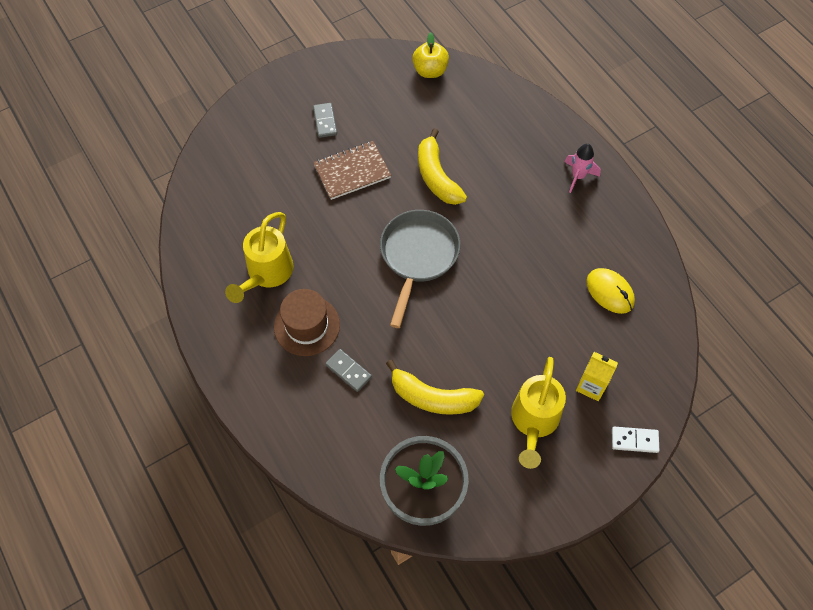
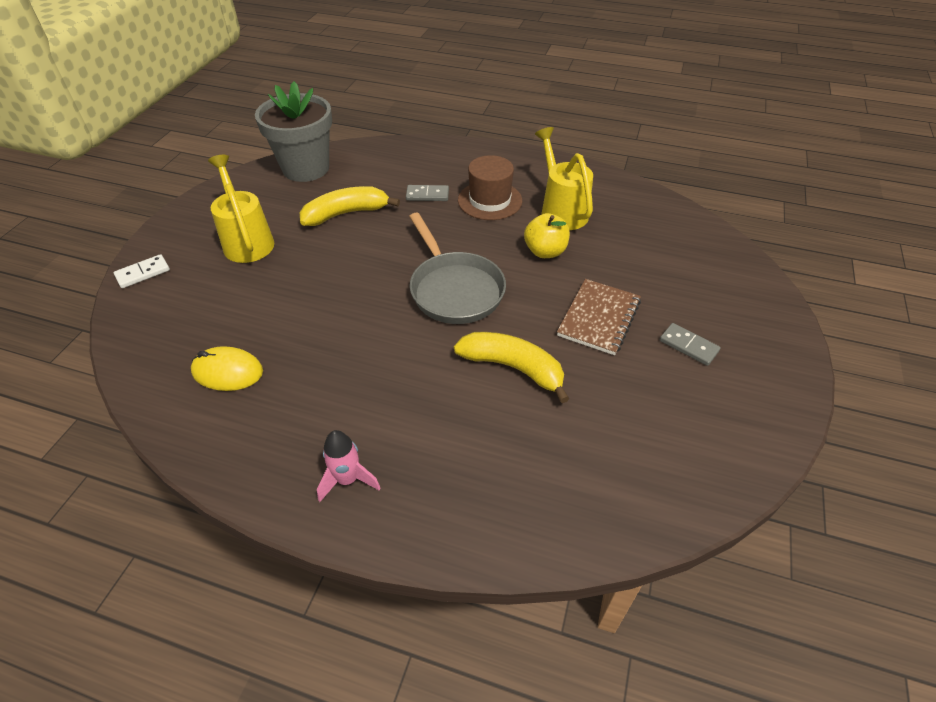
camera: 140 degrees right, 15 degrees down
(430, 71) = (668, 493): yellow apple -> yellow apple (545, 251)
(591, 386) = (206, 287): yellow carton -> none

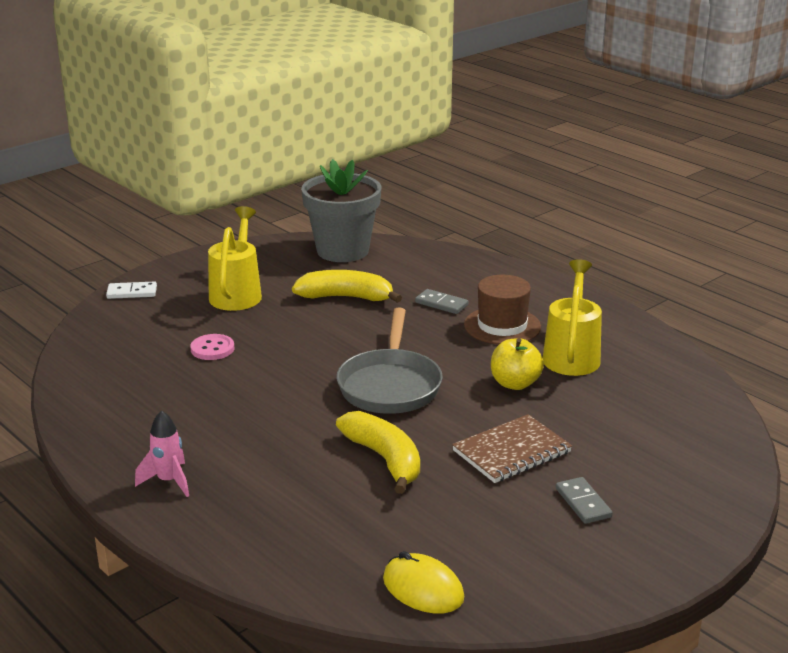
camera: 30 degrees right, 20 degrees down
(227, 371) = (140, 381): yellow mouse -> yellow mouse (423, 588)
(270, 308) = (212, 349): none -> pink button

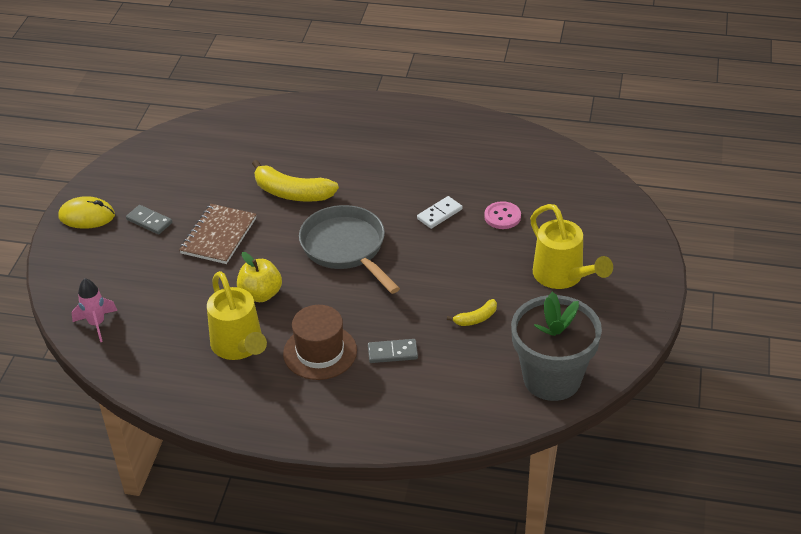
camera: 145 degrees right, 15 degrees up
(132, 292) = (638, 235): white domino -> white domino (439, 214)
(169, 481) = (396, 123): pink rocket -> pink rocket (97, 324)
(346, 297) = (476, 318): yellow banana -> yellow banana, size x0.51
(423, 588) = (201, 135): yellow mouse -> yellow mouse (87, 216)

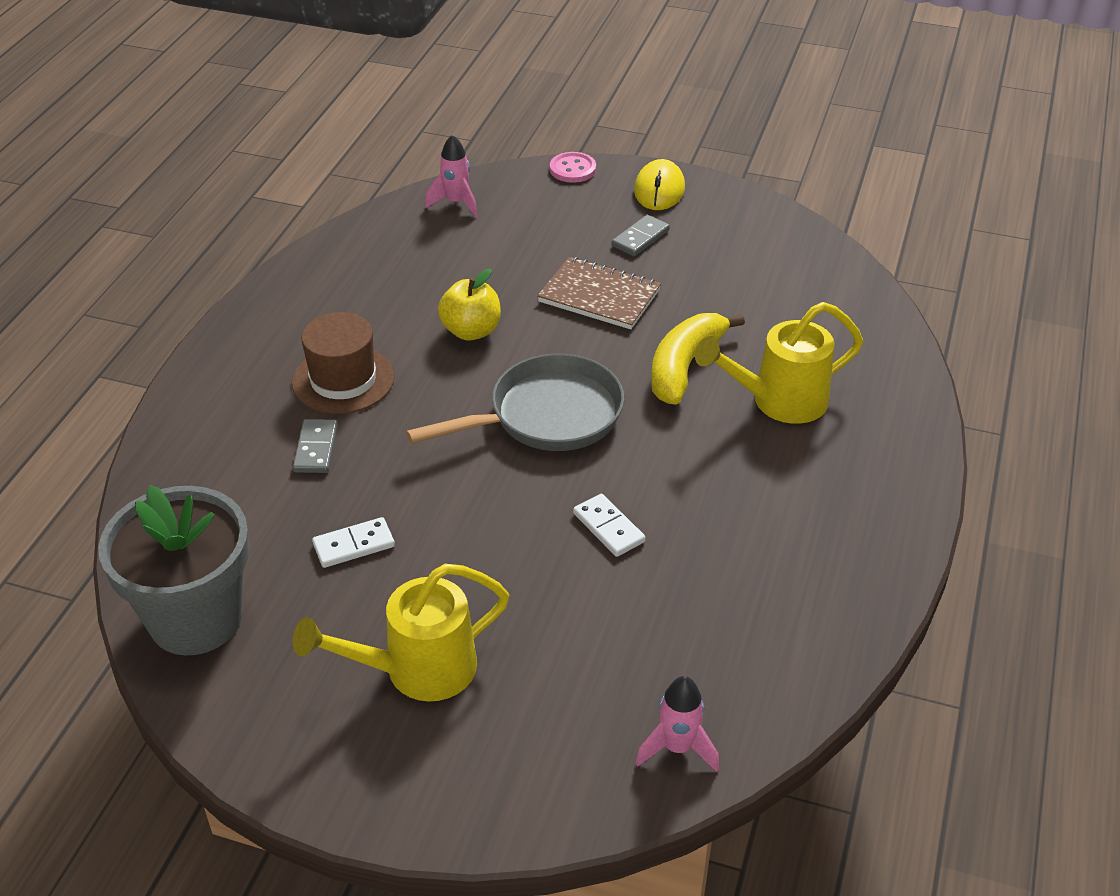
camera: 95 degrees right, 0 degrees up
(239, 346) = (379, 311): yellow watering can -> yellow watering can (779, 401)
(476, 318) = (354, 545): yellow banana -> white domino
(502, 216) = (588, 609): pink button -> pink button (572, 169)
(583, 180) = (677, 748): none -> pink rocket

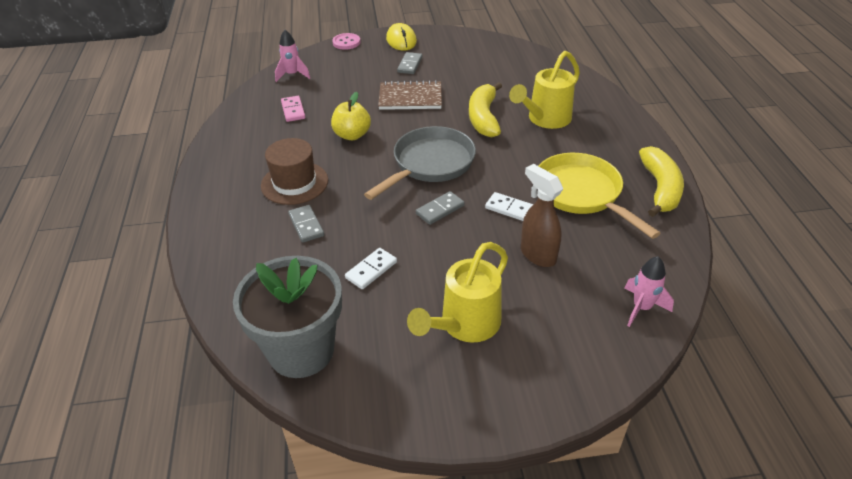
camera: 25 degrees left, 0 degrees up
(417, 263) = (293, 110): none -> pink domino
(508, 492) = (440, 210): none -> grey domino
(593, 611) = (537, 255): none -> brown spray bottle
(734, 544) = (581, 194): none -> yellow pan
(866, 581) = (660, 188): none -> yellow banana

